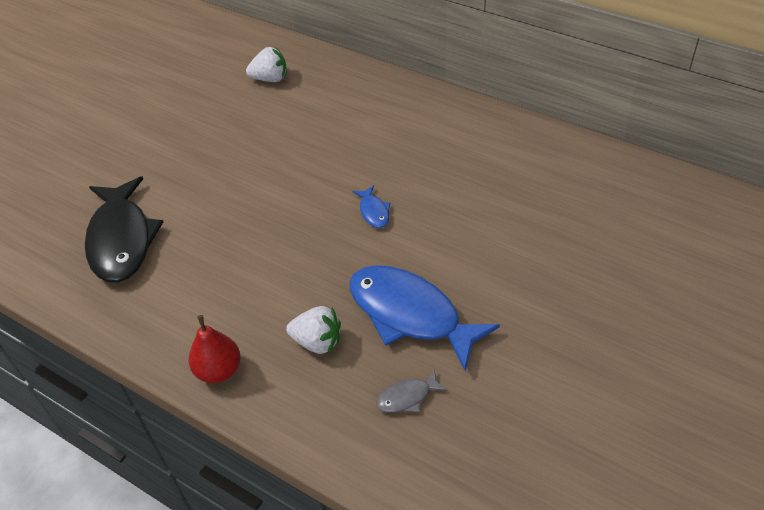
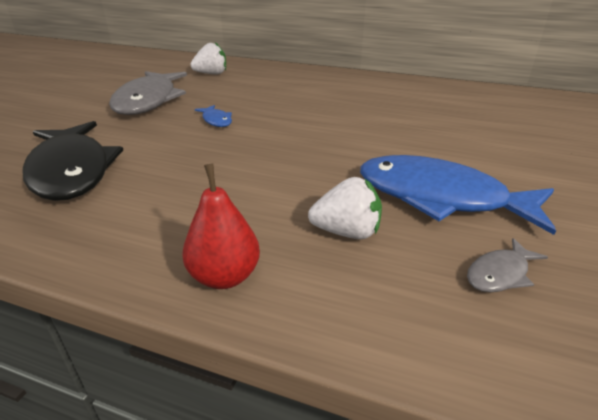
camera: 15 degrees left, 15 degrees down
(195, 131) = (148, 101): none -> grey fish
(373, 212) = (347, 133): blue fish -> blue fish (216, 120)

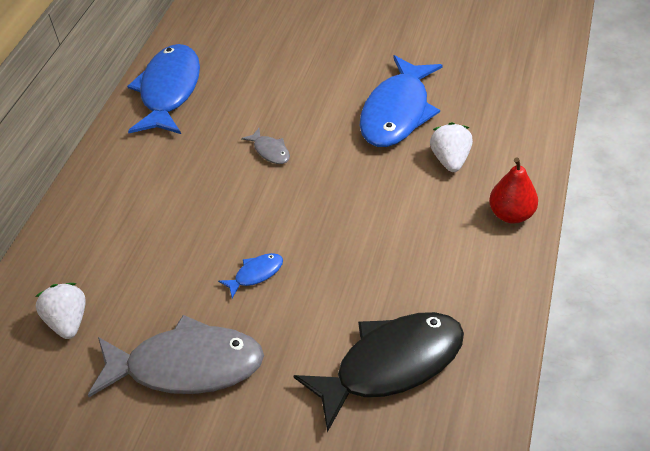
camera: 90 degrees left, 15 degrees up
(441, 92) = (169, 91): none -> blue fish
(500, 274) = (475, 97): grey fish -> grey fish (270, 151)

